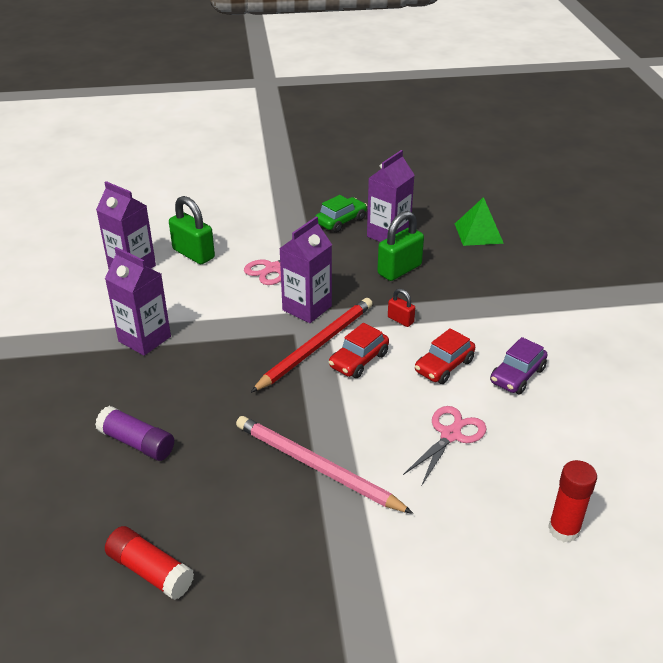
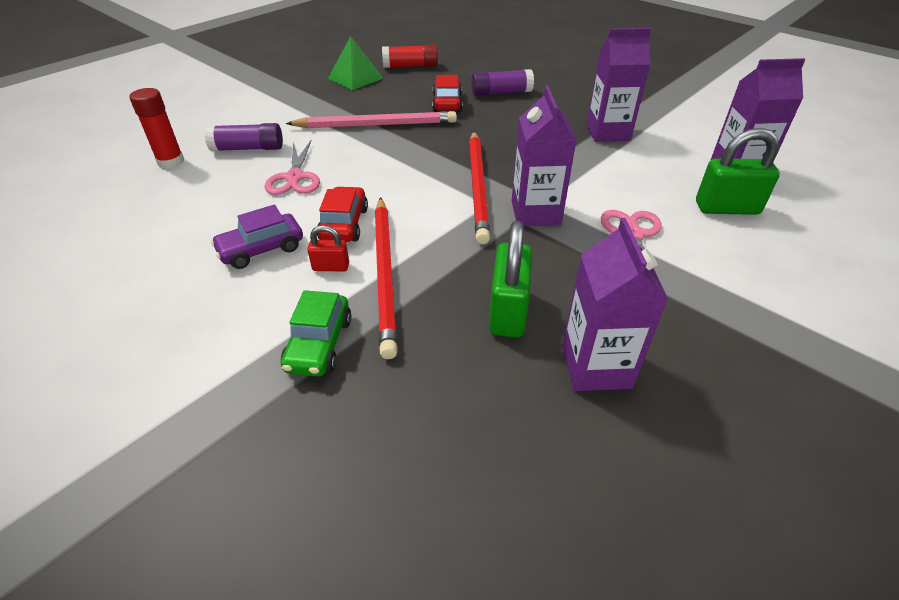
camera: 140 degrees right, 5 degrees up
(341, 221) = (687, 352): green car -> green car (319, 344)
(358, 360) = (427, 193): red car -> red car (447, 103)
(400, 320) = (432, 247): red padlock -> red padlock (331, 267)
(446, 319) = (385, 274): none -> red pencil
(473, 505) = (248, 149): none -> purple glue stick
(478, 233) = (475, 470): green pyramid -> green pyramid (355, 78)
(517, 375) = (261, 249): purple car -> purple car turned 120 degrees counterclockwise

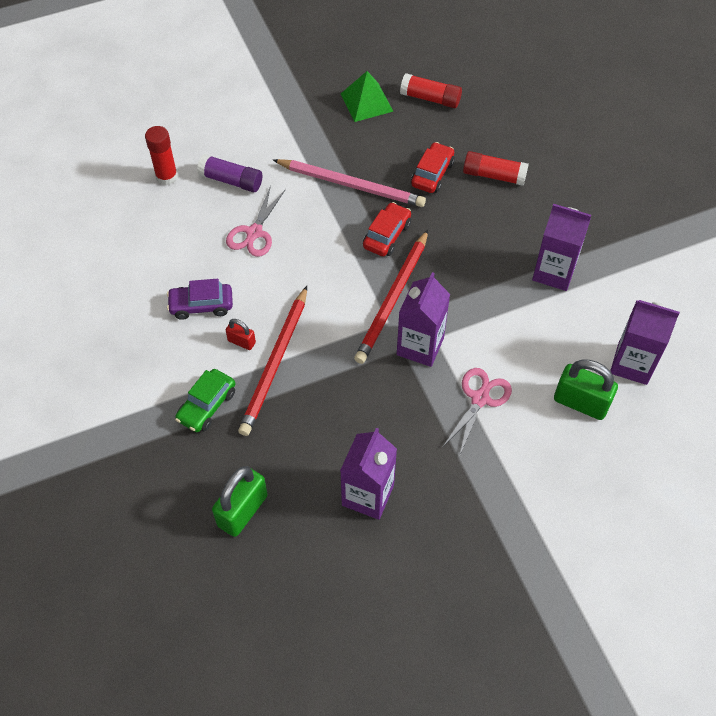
camera: 25 degrees right, 15 degrees up
(344, 224) = (269, 302): red car -> red car (387, 235)
(501, 93) = (494, 175): purple glue stick -> red glue stick
(508, 312) = (339, 430): green padlock -> green padlock (242, 510)

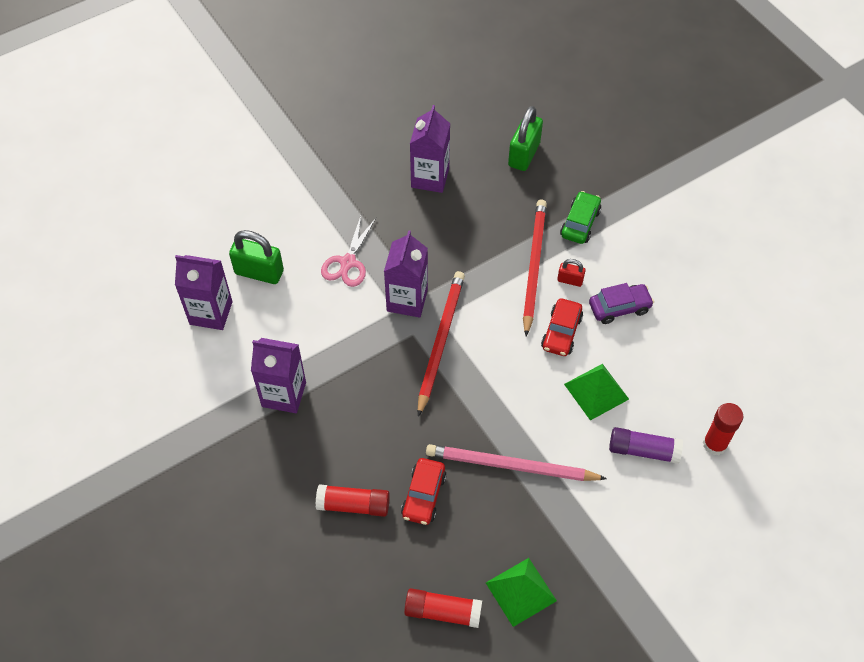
camera: 170 degrees right, 0 degrees up
(254, 232) = (596, 391): pink scissors -> green pyramid
(387, 235) = (459, 409): red car -> red car (561, 332)

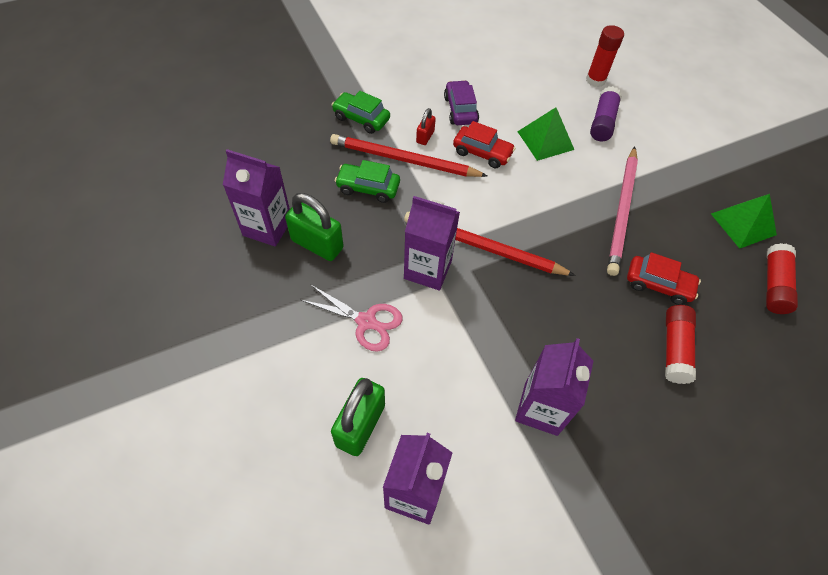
camera: 85 degrees left, 0 degrees up
(491, 242) = (368, 188): none -> green car
(524, 154) = (263, 145): green padlock -> green padlock (317, 244)

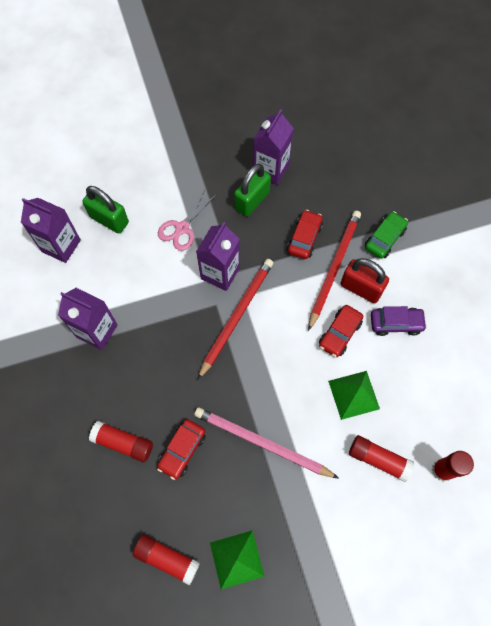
camera: 100 degrees right, 10 degrees up
(368, 188) = (304, 238): green car -> red car
(425, 137) = (361, 288): red padlock -> red padlock, size x1.89
(602, 122) = (378, 459): purple glue stick -> red glue stick

